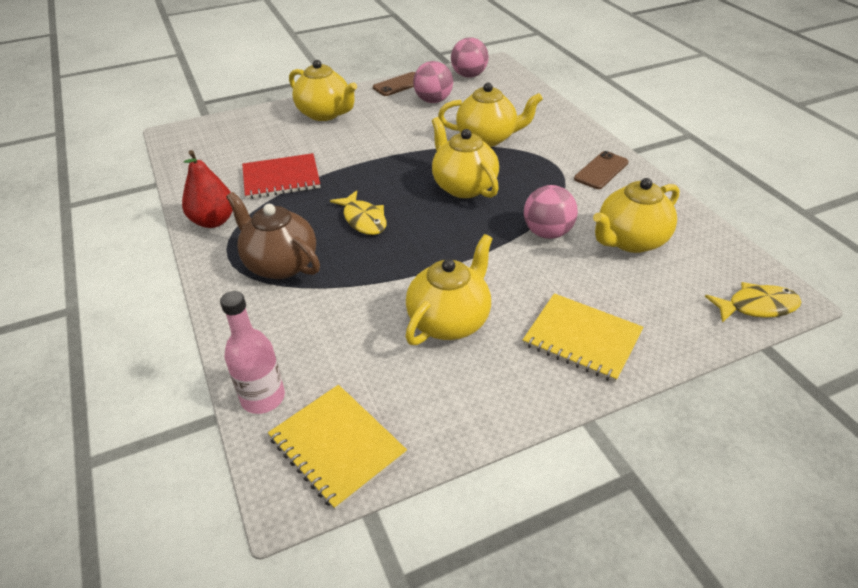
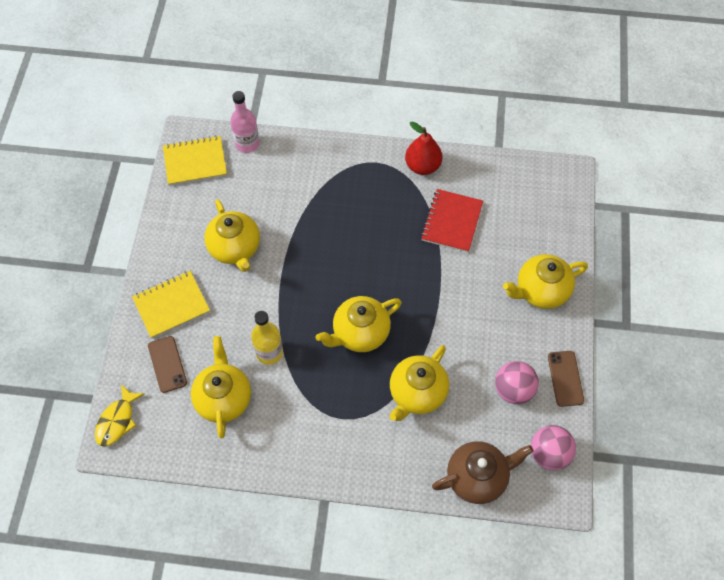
camera: 120 degrees right, 20 degrees up
(280, 264) = (349, 186): brown teapot -> brown teapot (477, 477)
(363, 219) = (364, 250): yellow fish -> none
(463, 186) = (360, 333): yellow teapot -> yellow teapot turned 150 degrees clockwise
(547, 233) = (269, 352): pink ball -> yellow bottle
(601, 170) = (312, 446): brown phone -> brown phone (167, 364)

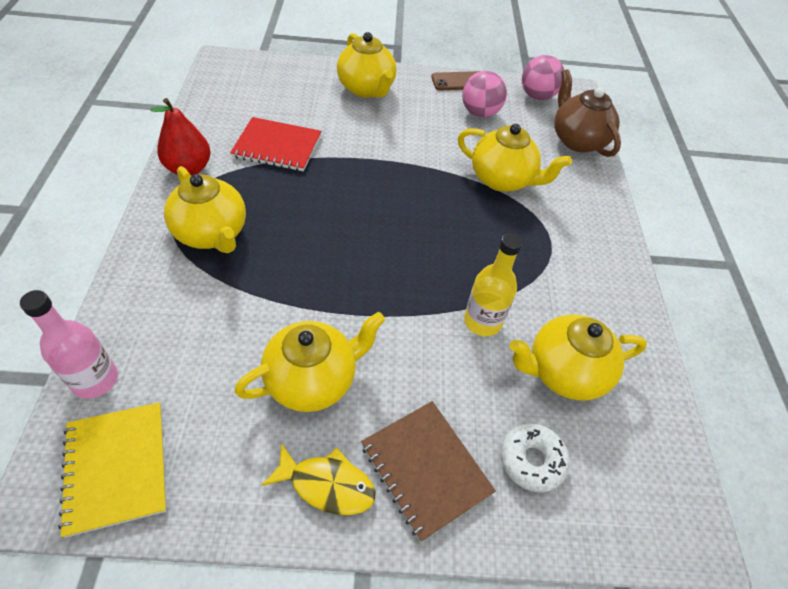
camera: 100 degrees left, 10 degrees down
(117, 421) = (648, 528): yellow fish -> yellow fish (327, 484)
(167, 364) = (531, 460): brown phone -> white donut
(171, 305) = (426, 468): yellow notebook -> brown notebook
(360, 333) = (437, 227): yellow teapot -> yellow teapot (212, 234)

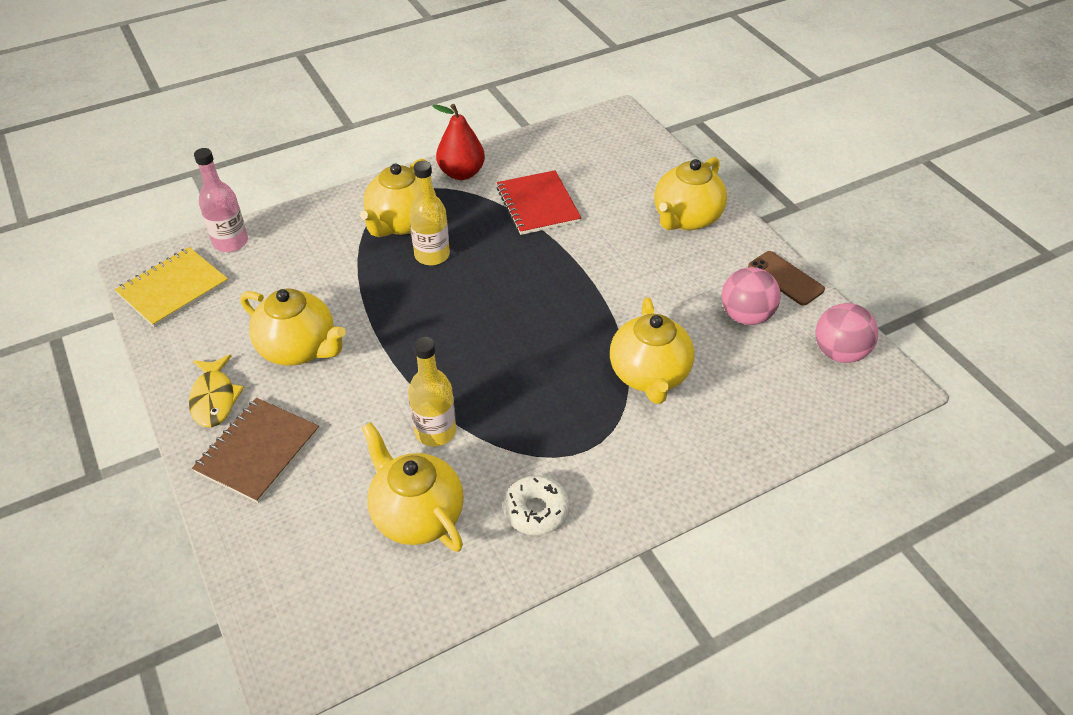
camera: 65 degrees right, 5 degrees down
(275, 233) = (432, 255): none -> yellow bottle
(531, 460) = (304, 521): white donut -> white donut (536, 511)
(577, 140) = (792, 418): brown teapot -> none

